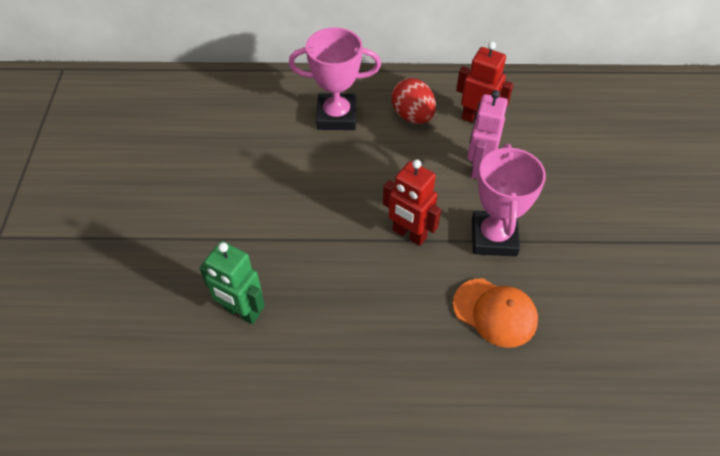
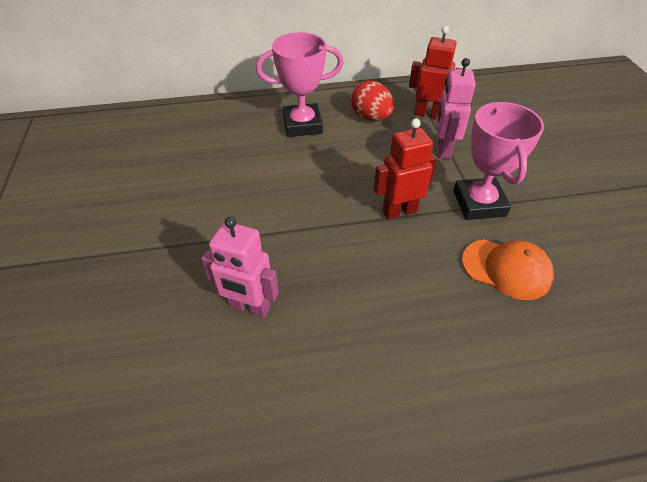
camera: 10 degrees left, 5 degrees down
(241, 312) = (249, 307): green robot -> pink robot
(409, 234) = (399, 211): red robot -> red robot turned 135 degrees clockwise

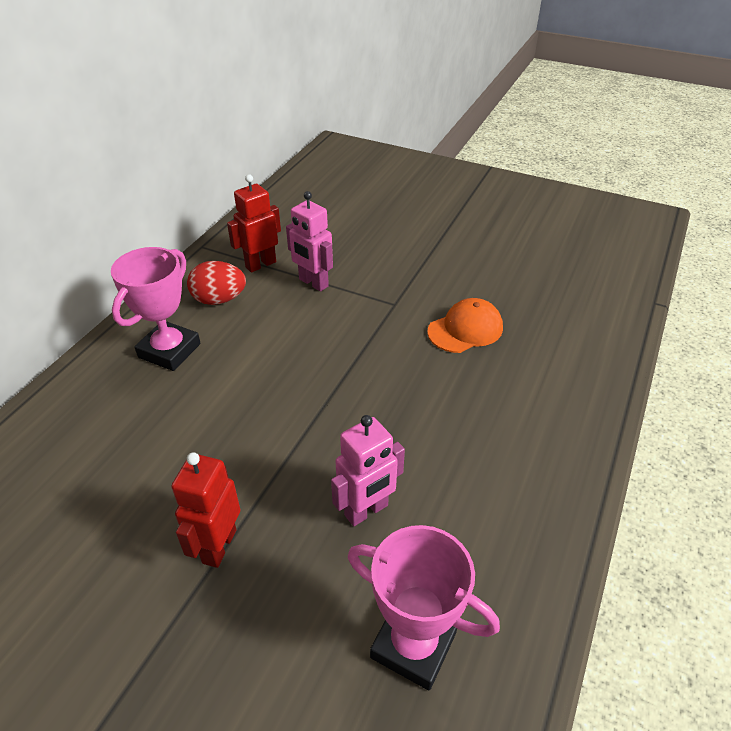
camera: 55 degrees left, 5 degrees down
(399, 211) = (354, 351): red robot -> red robot (219, 546)
(479, 203) = (392, 302): pink trophy -> pink trophy (413, 645)

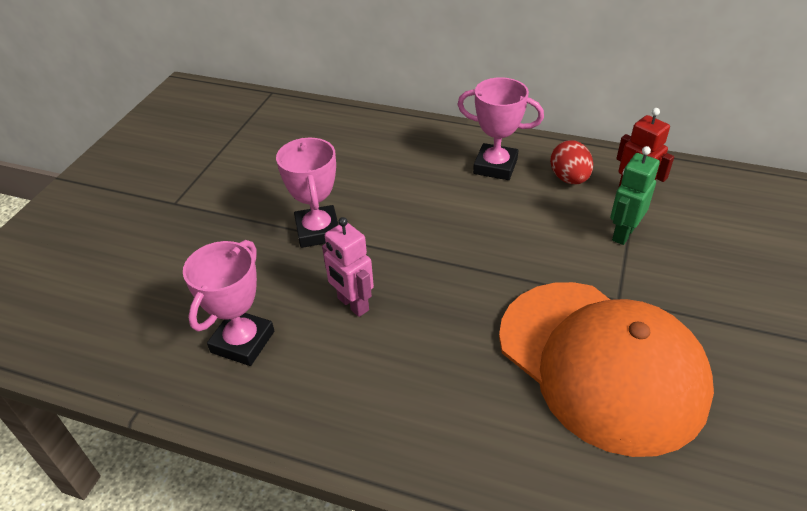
camera: 85 degrees right, 0 degrees up
(219, 546) = (318, 231): red robot -> pink trophy
(313, 283) = (623, 233): pink robot -> green robot
(465, 329) = (600, 363): orange cap -> orange cap, size x2.41

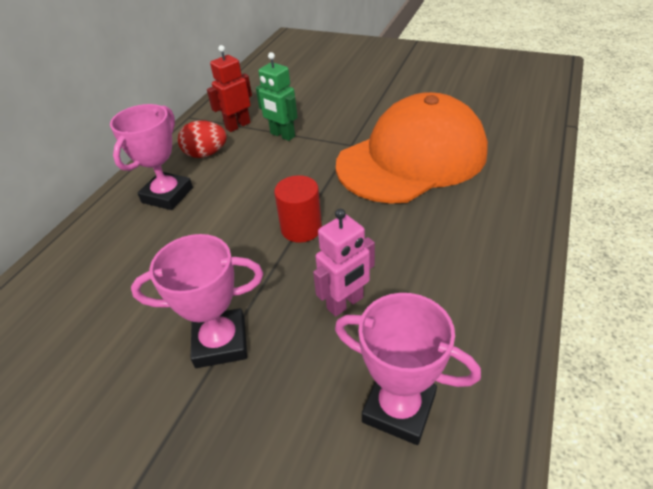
camera: 85 degrees left, 0 degrees up
(453, 266) = (301, 228): none -> red cylinder

